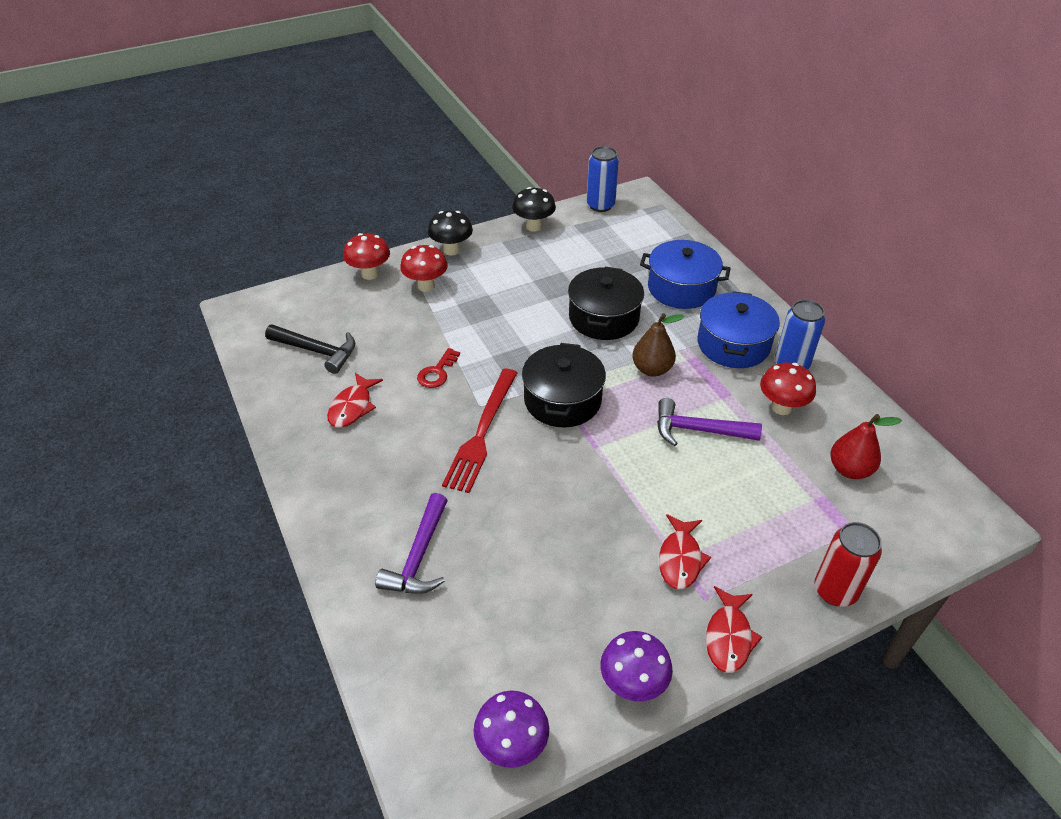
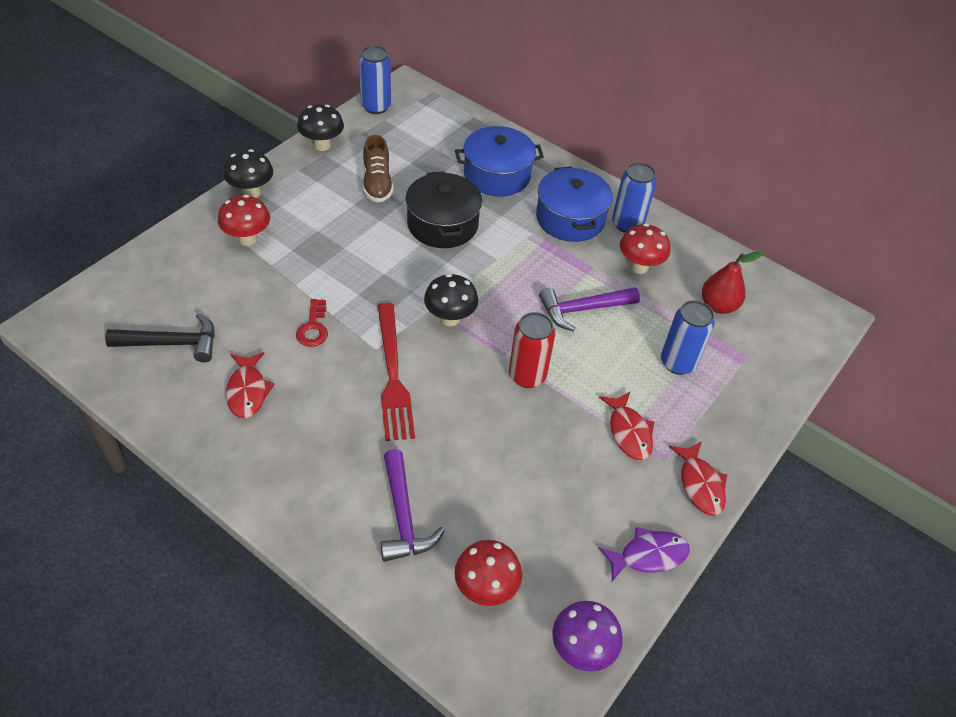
camera: 30 degrees left, 5 degrees up
(370, 274) = (178, 242): red mushroom -> red mushroom (485, 588)
(562, 400) = (450, 318): black pot -> black mushroom
(564, 269) = (377, 183): none -> brown shoe
(633, 684) = (648, 555): purple mushroom -> purple fish
(652, 369) = (513, 263): brown pear -> none
(772, 511) = (678, 363): none -> blue can
(835, 591) = (757, 414): red can -> red can (527, 375)

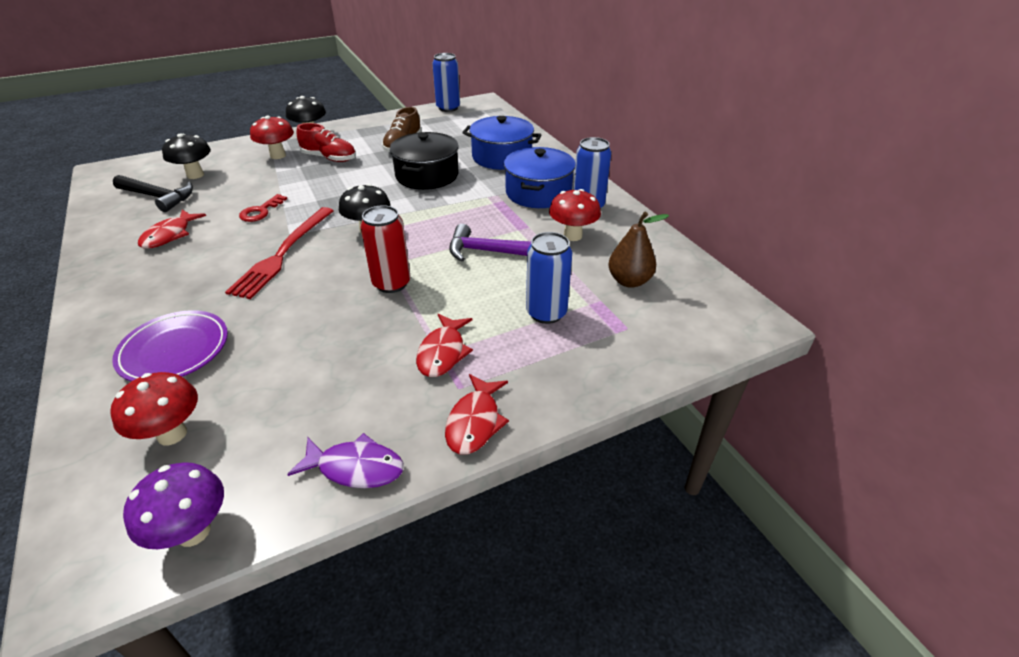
camera: 30 degrees right, 10 degrees down
(312, 227) = (329, 158): none -> red shoe
(322, 145) = (387, 120): black mushroom -> black mushroom (195, 175)
(403, 516) = (175, 350): purple hammer -> purple plate
(718, 305) = (629, 281): red pear -> brown pear

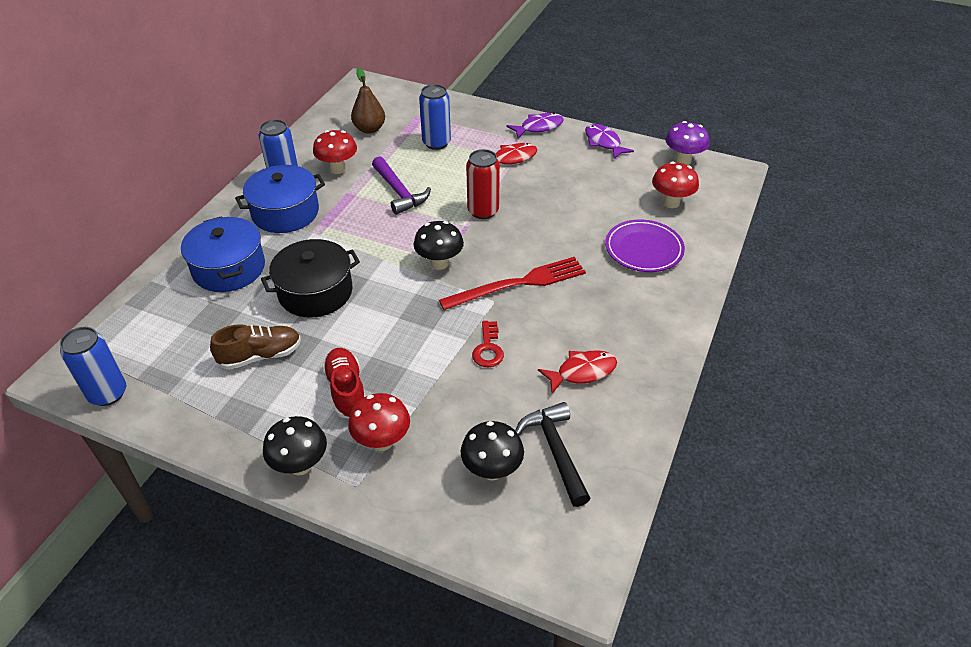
camera: 130 degrees left, 5 degrees up
(260, 211) = (488, 349): red key -> red key turned 105 degrees clockwise
(475, 422) = (538, 127): red fish -> purple fish

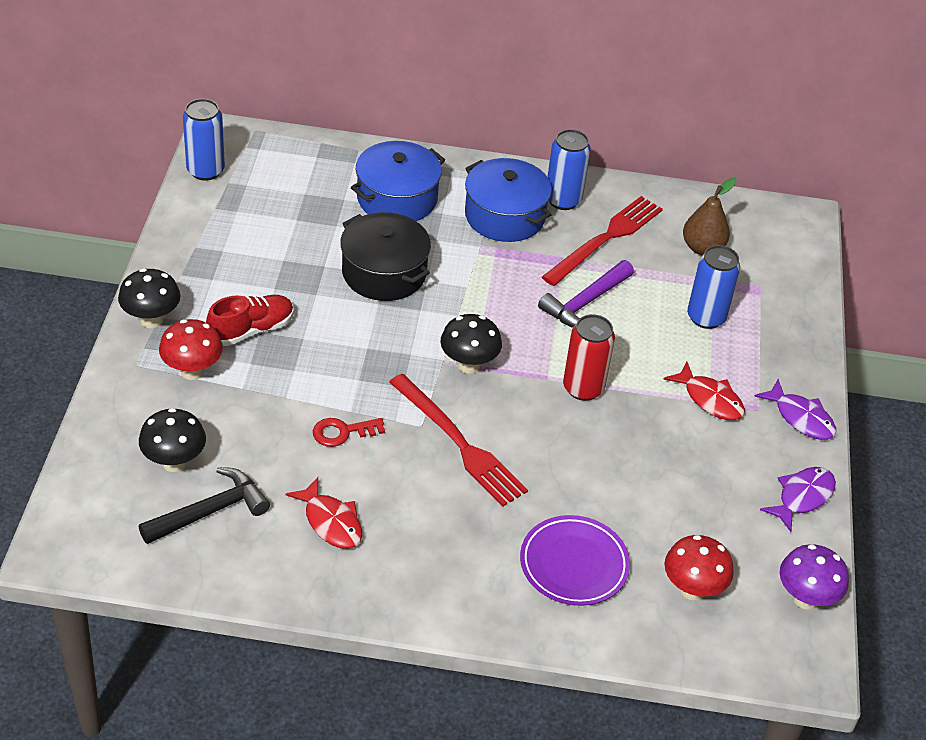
camera: 70 degrees right, 0 degrees up
(260, 355) = (280, 256): brown shoe -> none
(338, 169) = (605, 239): red mushroom -> red fork

